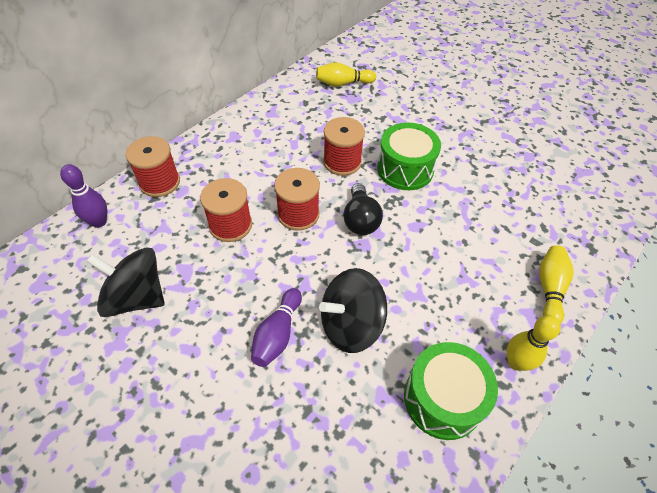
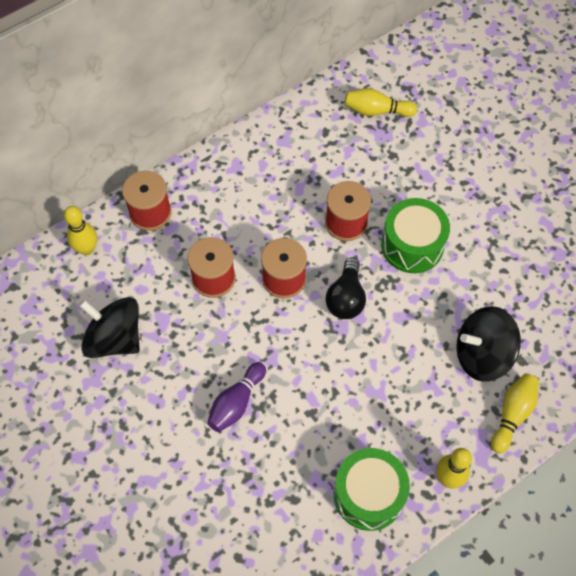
camera: 15 degrees right, 10 degrees up
(99, 222) = (87, 249): purple bowling pin -> yellow bowling pin
(350, 324) = (305, 408): black spinning top -> black spinning top (482, 354)

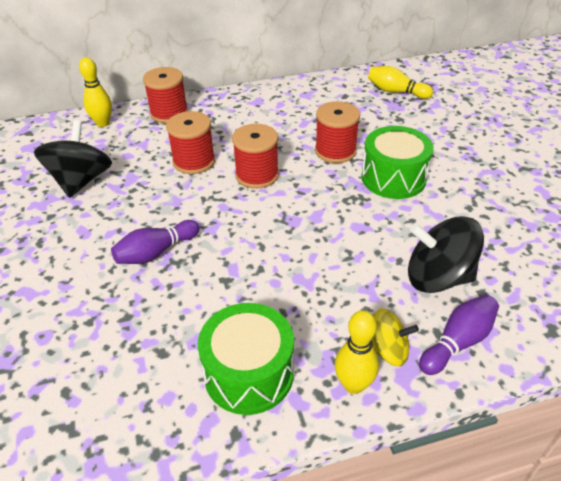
camera: 20 degrees right, 20 degrees down
(115, 338) = (81, 181): black spinning top -> black spinning top turned 45 degrees clockwise
(346, 298) = (309, 200): black light bulb -> none
(463, 439) = (387, 350): none -> yellow spinning top
(512, 414) = (457, 342): yellow bowling pin -> purple bowling pin

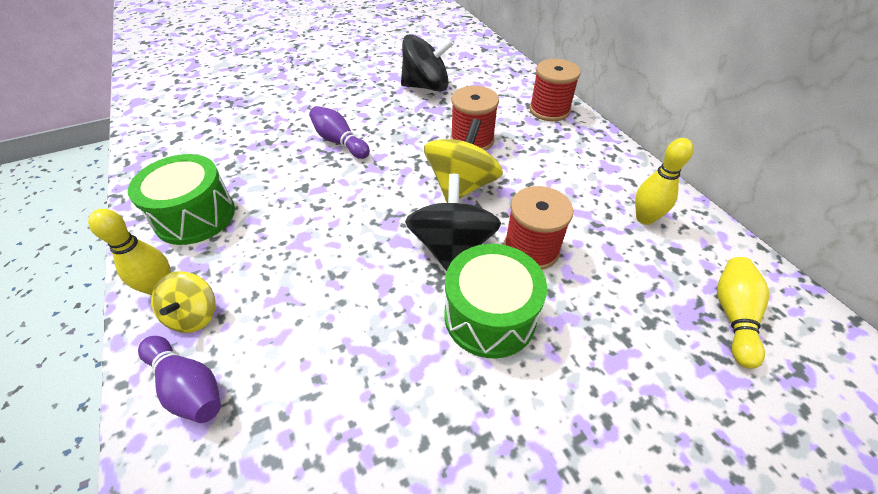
camera: 80 degrees right, 5 degrees up
(103, 123) = (513, 78): yellow bowling pin -> yellow bowling pin (644, 218)
(257, 175) = (461, 186): red spool -> yellow spinning top
(437, 277) = (294, 368): black spinning top -> black spinning top (452, 247)

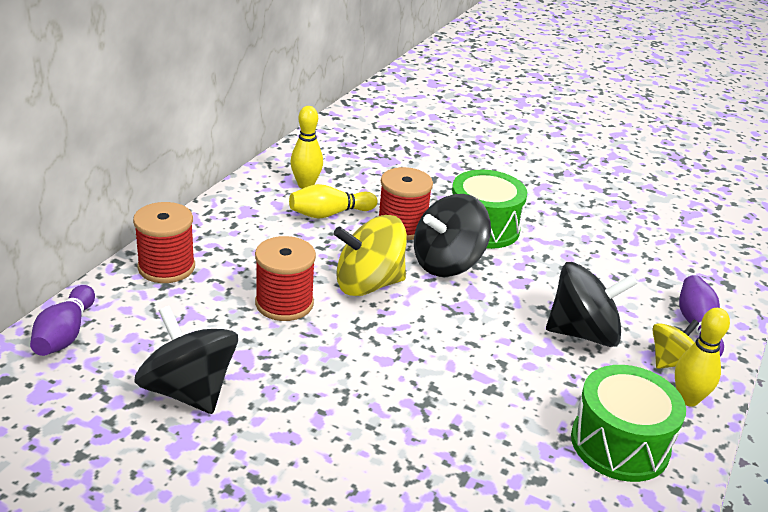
camera: 130 degrees left, 15 degrees down
(287, 278) = (583, 333): none -> black spinning top
(339, 142) = (394, 407): purple bowling pin -> purple bowling pin (65, 334)
(733, 316) = (369, 147): yellow bowling pin -> yellow bowling pin (329, 214)

